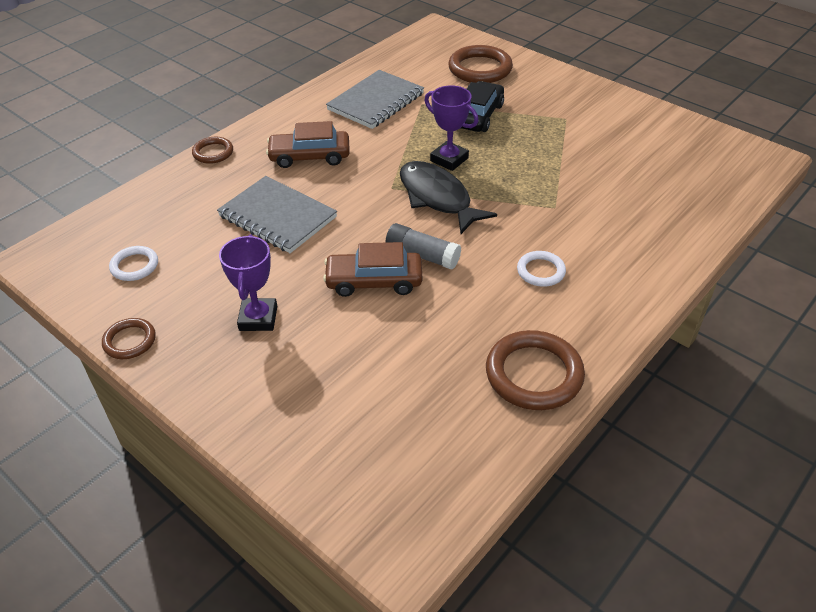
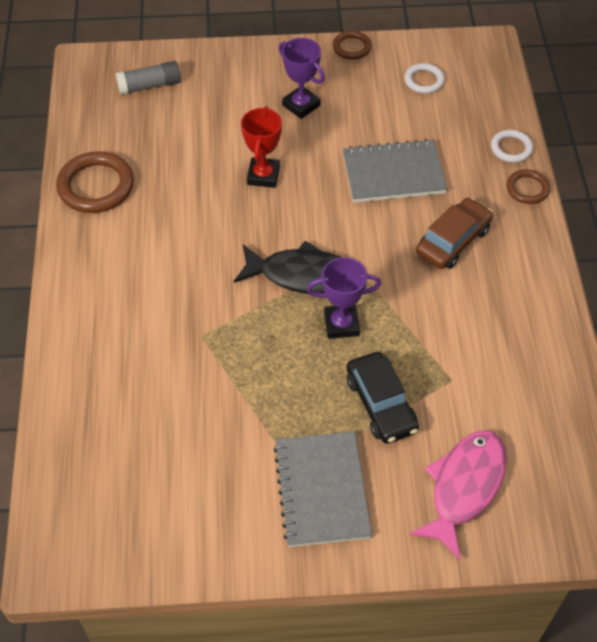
camera: 135 degrees right, 10 degrees up
(374, 281) = (263, 176): brown car -> red trophy
(376, 102) = (493, 347): grey notebook -> grey notebook (321, 490)
(422, 255) = (254, 217): grey glue stick -> grey glue stick (149, 86)
(480, 69) = (464, 487): brown ring -> pink fish
(540, 271) = (157, 264): white ring -> white ring (511, 148)

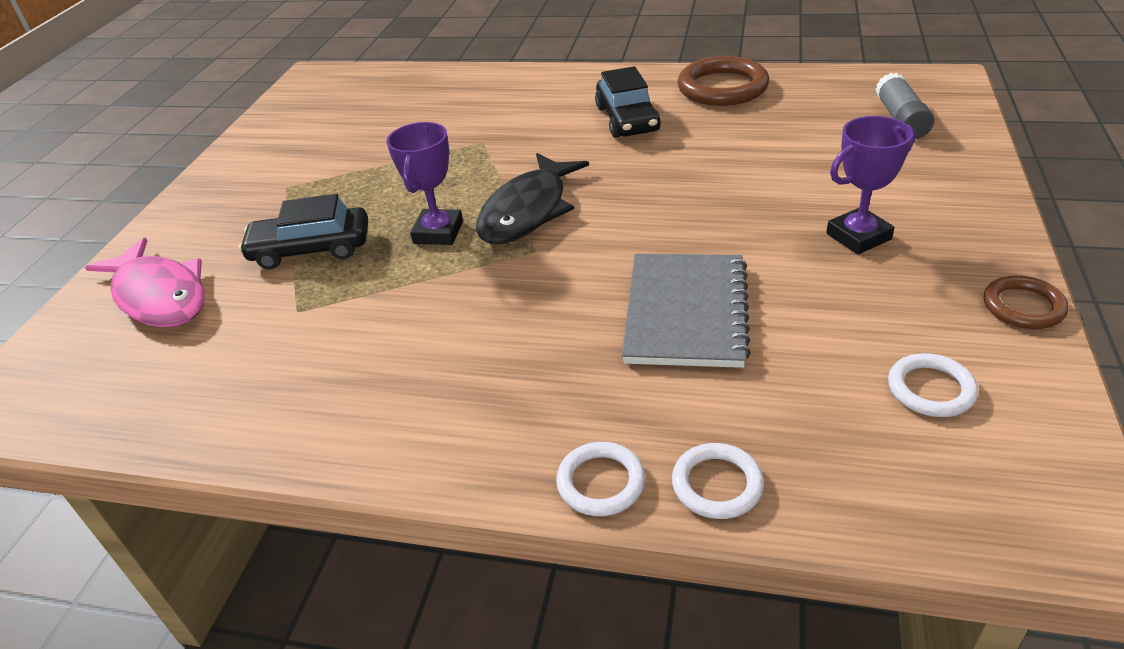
camera: 110 degrees right, 15 degrees down
(154, 241) = (627, 119): none -> black car
(263, 176) = (712, 193): red trophy -> none
(321, 490) = (251, 199): grey notebook -> none
(453, 241) = (521, 355): brown car -> none
(527, 189) = (601, 482): brown ring -> white ring

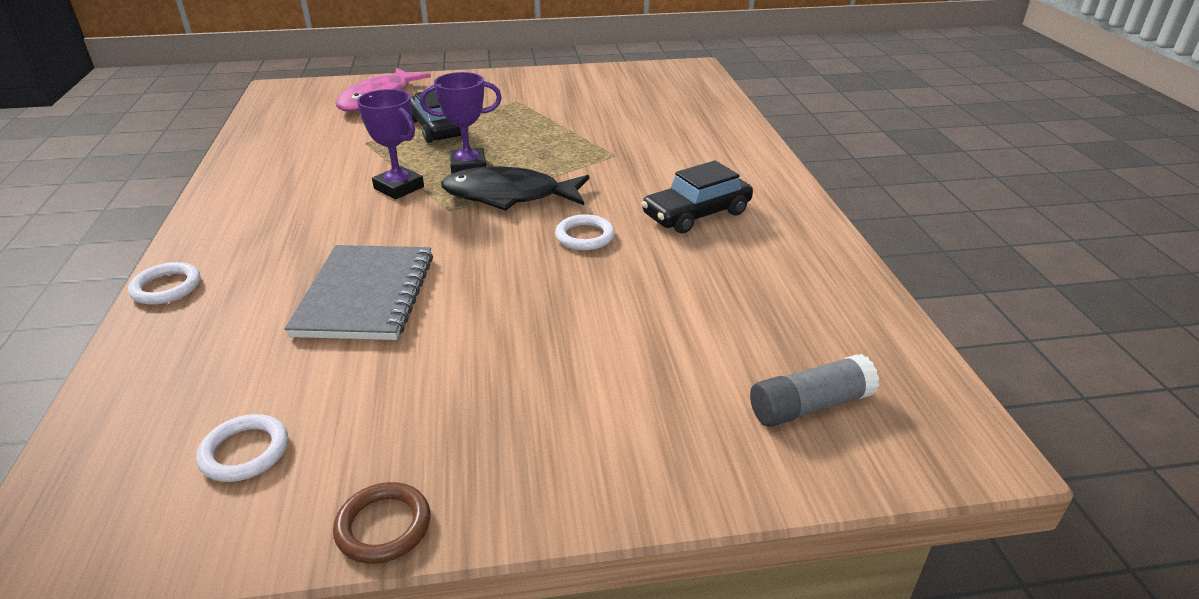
camera: 65 degrees right, 5 degrees down
(686, 312) = (366, 295): grey notebook -> grey notebook turned 75 degrees counterclockwise
(717, 484) = (150, 338): white ring -> white ring (585, 236)
(722, 87) = (806, 259): brown ring -> none
(858, 236) = (508, 387): purple trophy -> purple trophy (399, 188)

